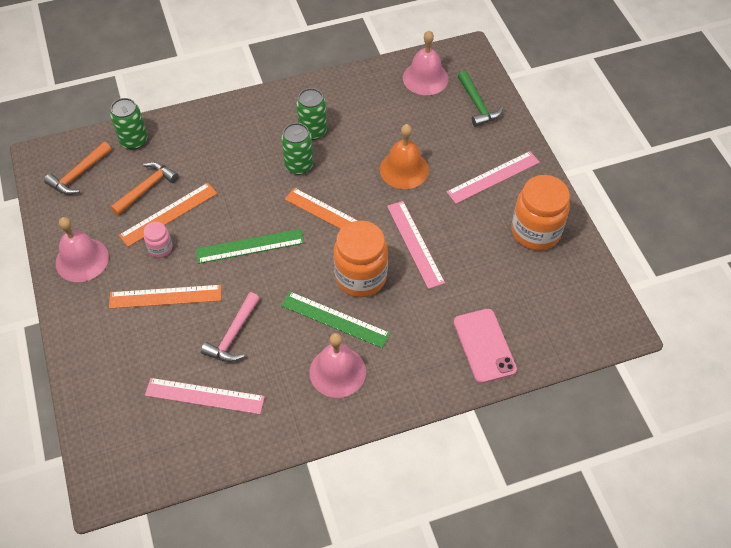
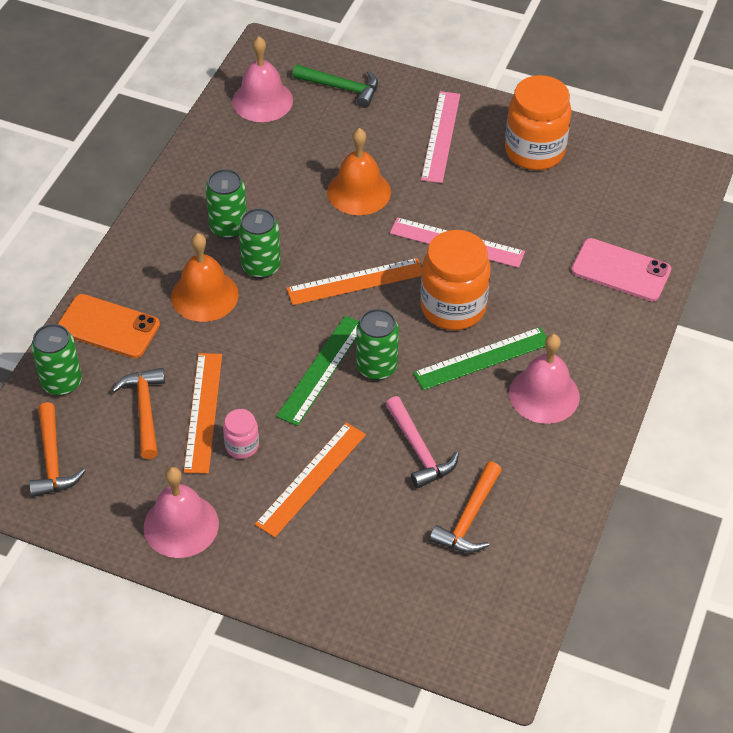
camera: 50 degrees left, 5 degrees down
(189, 132) = (108, 327): none -> orange phone
(204, 396) = (469, 518): pink ruler -> orange hammer
(252, 156) = (204, 295): none -> orange bell
(277, 271) = (376, 367): none -> green can

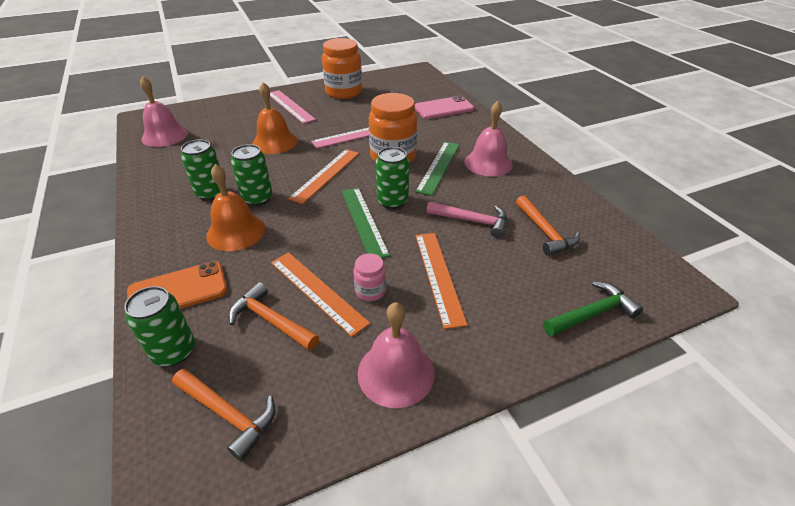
camera: 45 degrees left, 10 degrees down
(341, 88) = (209, 113): green hammer -> green hammer (592, 313)

